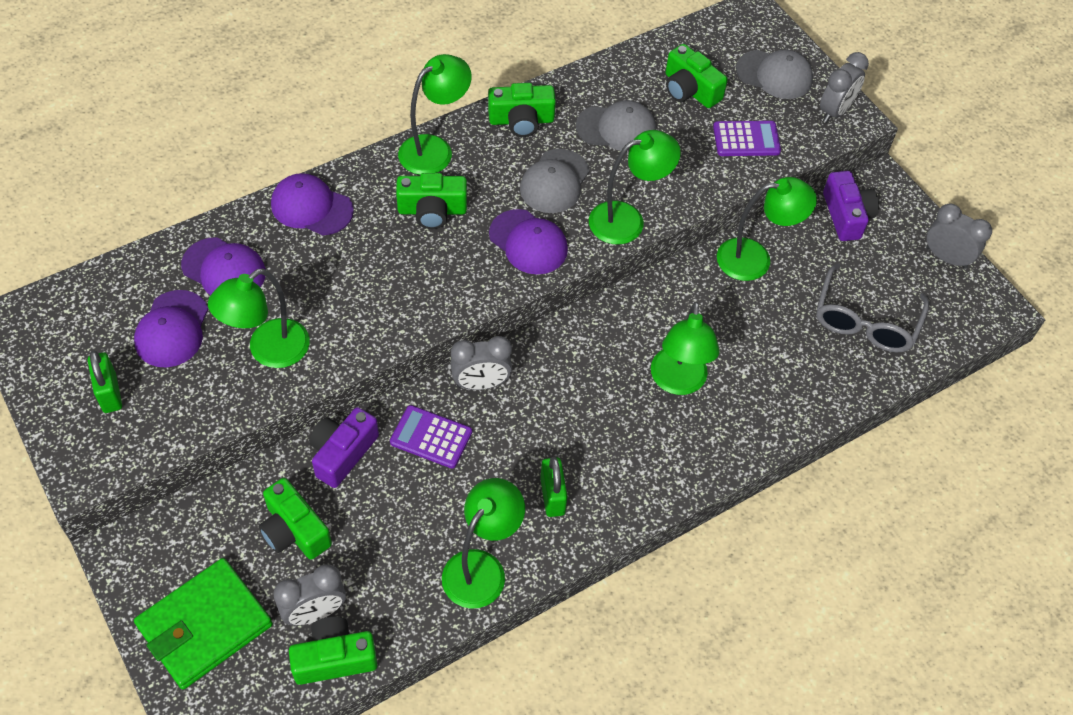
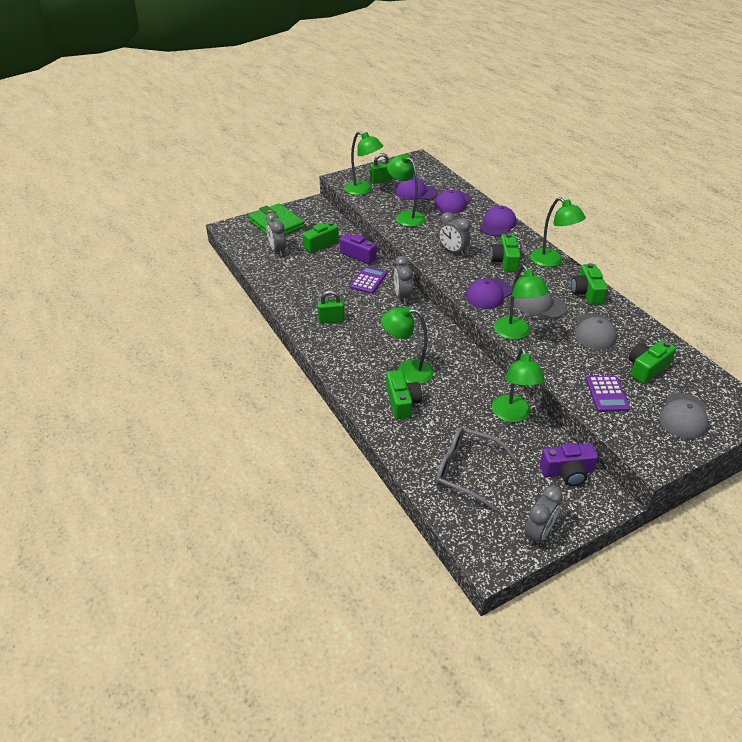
camera: 95 degrees right, 15 degrees down
(334, 658) = (254, 256): green camera -> green camera (402, 402)
(481, 568) = (292, 296): green lamp -> green lamp (363, 190)
(835, 111) = (657, 449): grey clock -> grey clock (452, 251)

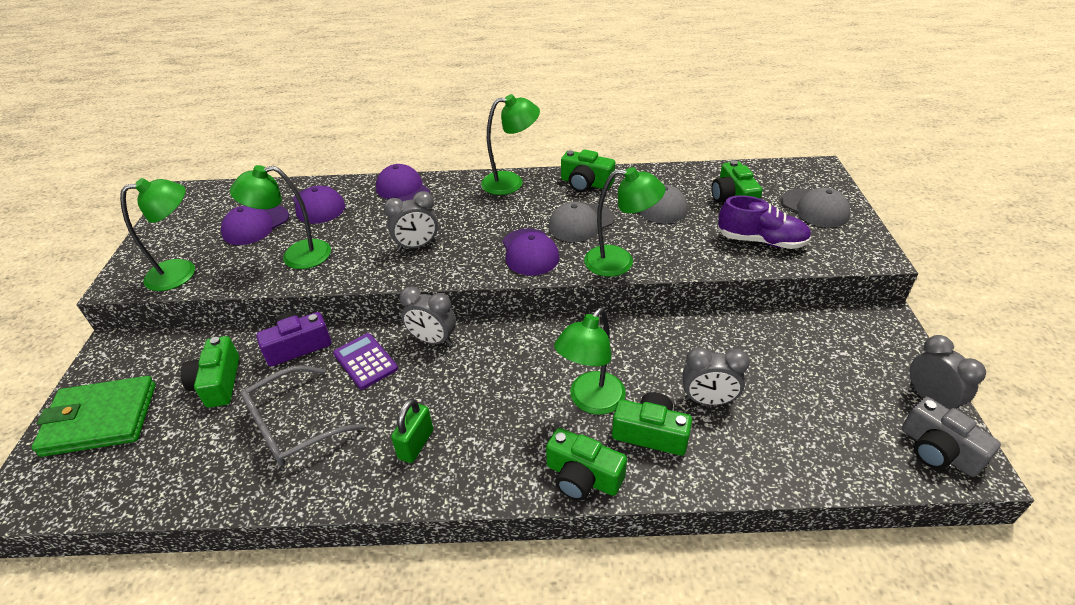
camera: 60 degrees left, 0 degrees up
(277, 250) = (172, 446): grey clock -> grey clock (708, 401)
(381, 181) = (185, 246): green padlock -> none
(466, 471) = (809, 421): grey glasses -> grey glasses (293, 426)
(491, 541) = (938, 450): none -> grey camera
(505, 261) = (478, 214): green camera -> green camera (582, 477)
(512, 415) = (726, 335): green lamp -> none
(567, 472) = (836, 332): purple camera -> none
(607, 394) = (761, 241): purple calculator -> purple shoe

